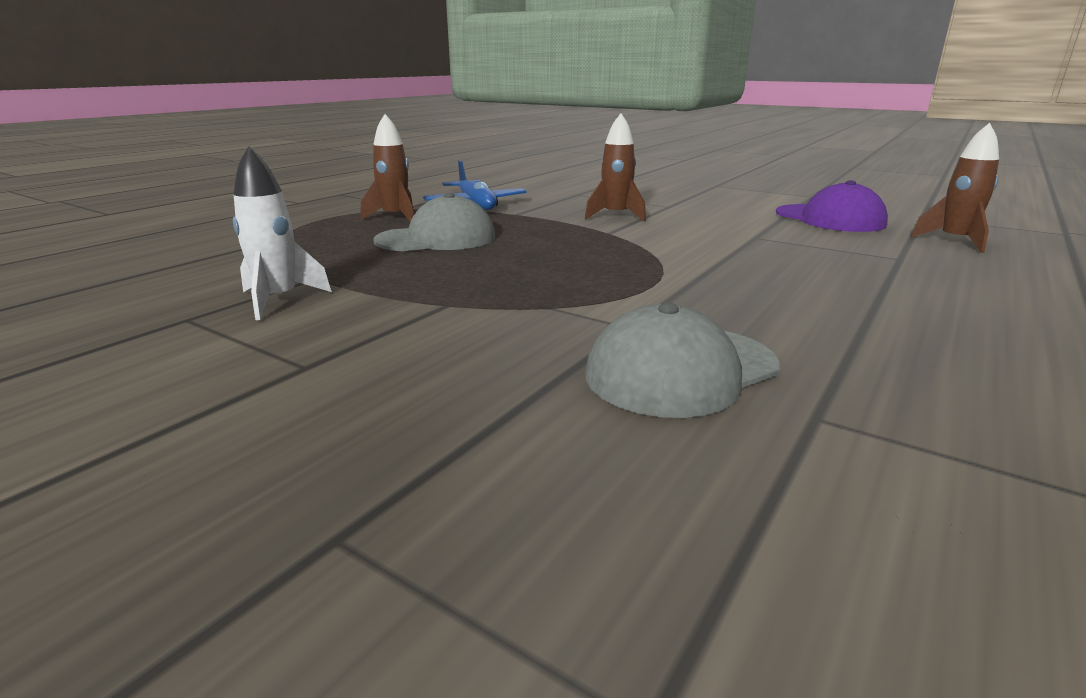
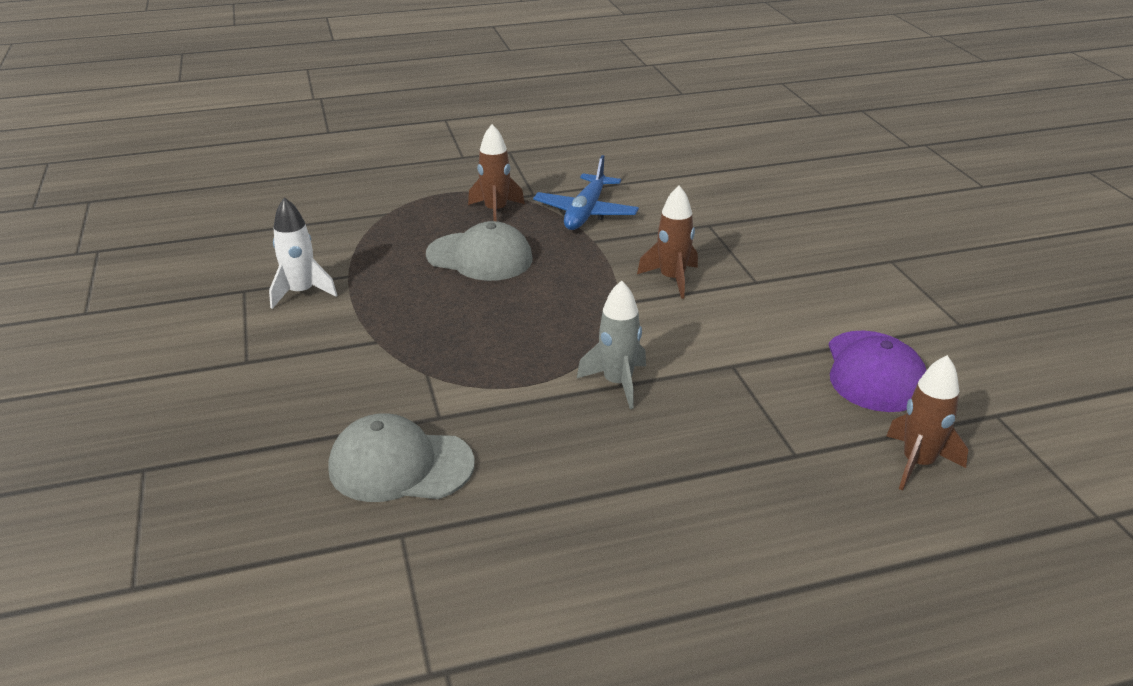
camera: 40 degrees right, 10 degrees up
(713, 264) = (617, 383): none -> grey rocket

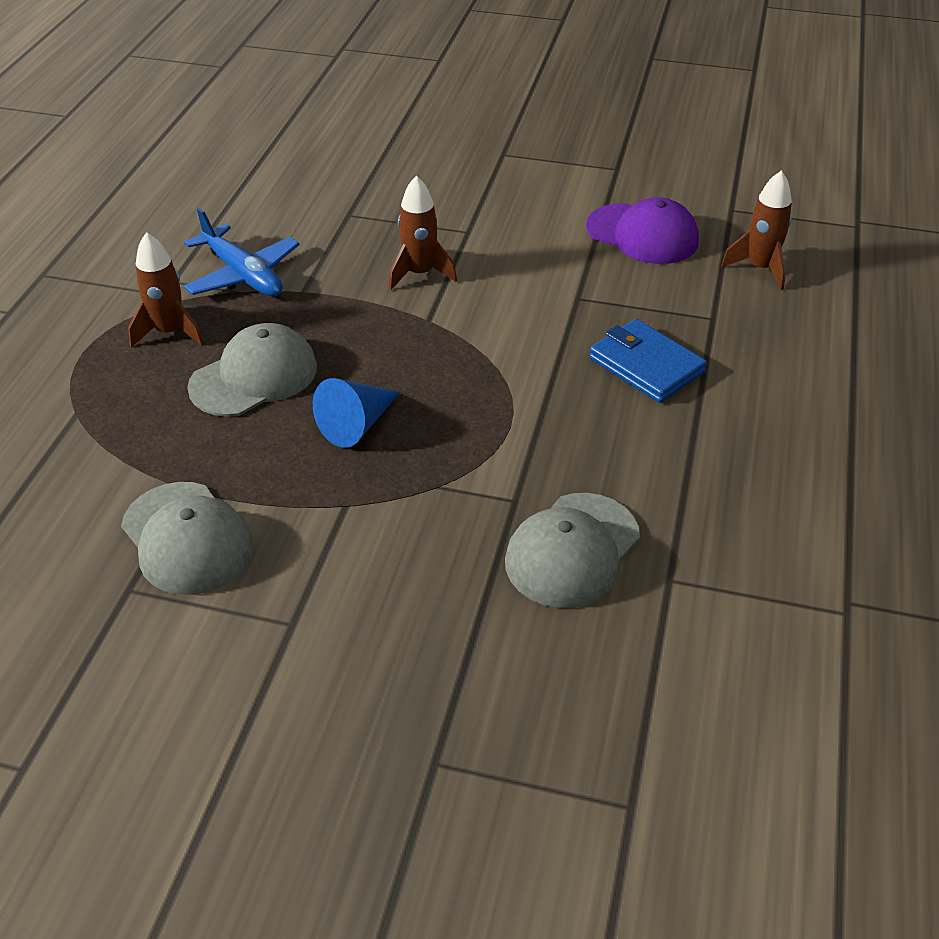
camera: 60 degrees left, 10 degrees up
(301, 292) = (187, 538): white rocket -> grey cap
(466, 315) = (357, 424): none -> blue cone
(617, 383) = (552, 370): grey rocket -> none
(677, 434) = (646, 365): none -> blue wallet

